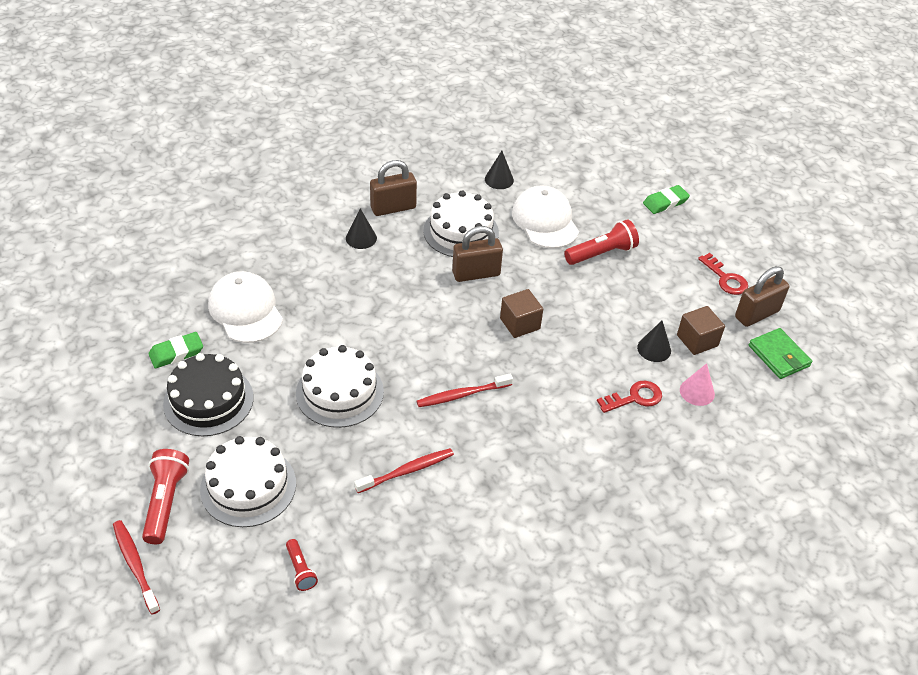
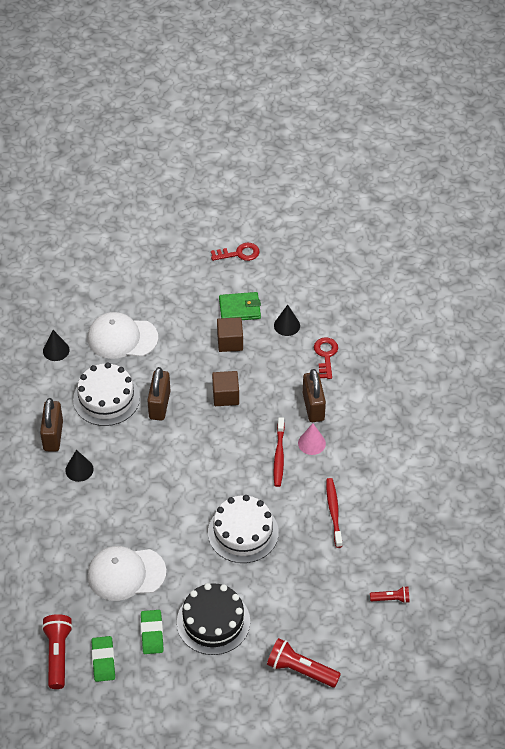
camera: 65 degrees left, 5 degrees up
(135, 565) = (349, 700): red toothbrush -> none
(248, 486) = (307, 613): white cake -> none
(602, 253) = (176, 316): red flashlight -> red flashlight (58, 654)
(665, 202) = (140, 253): green eraser -> green eraser (103, 660)
(697, 340) = (290, 297): brown cube -> brown cube (230, 342)
(697, 392) = (336, 318): pink cone -> pink cone (311, 443)
(756, 314) = (281, 252): brown padlock -> brown padlock (313, 407)
(778, 356) = (324, 258): green wallet -> green wallet (239, 309)

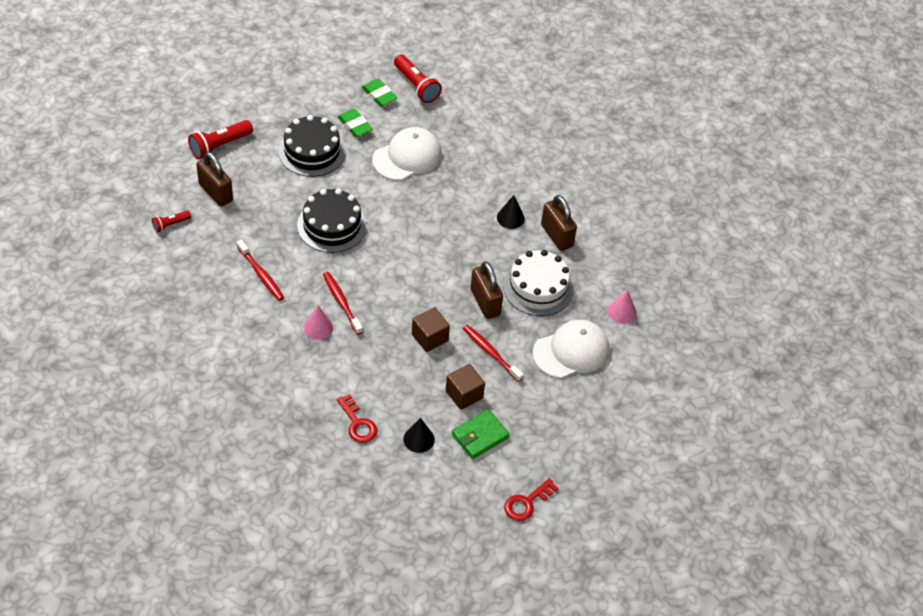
camera: 145 degrees right, 0 degrees up
(56, 350) = (622, 312): black cone -> pink cone
(186, 363) = (491, 353): none -> red toothbrush
(243, 532) = (332, 225): white cake -> black cake
(300, 670) = (219, 146): red flashlight -> red flashlight turned 150 degrees clockwise
(313, 407) = (338, 363): brown padlock -> brown padlock (216, 192)

